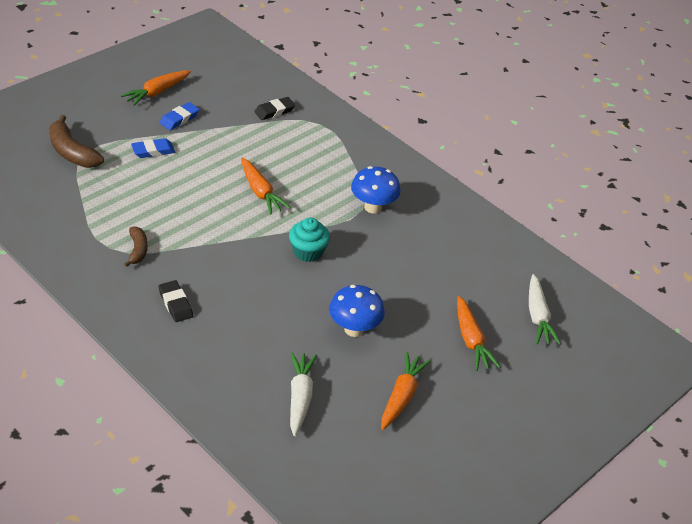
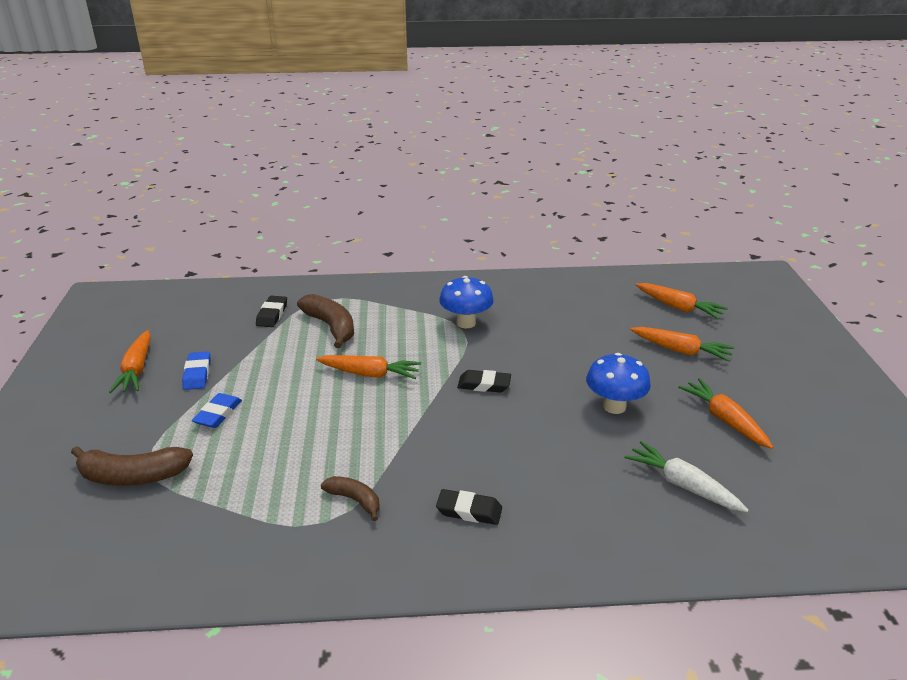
camera: 45 degrees left, 10 degrees down
(292, 145) = (331, 327): none -> brown banana
(308, 252) = (484, 385): turquoise cupcake -> black eraser
(538, 316) = (678, 307): white carrot -> orange carrot

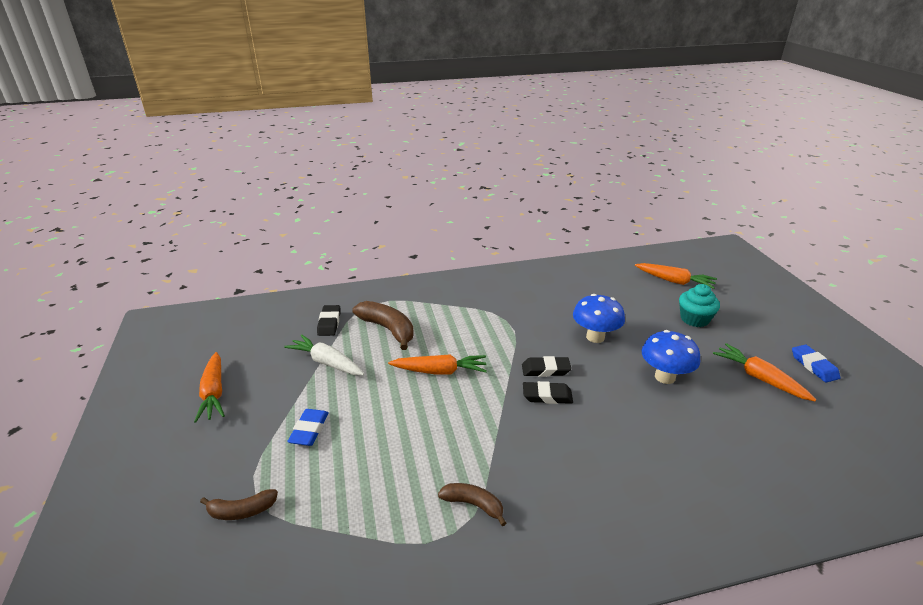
camera: 10 degrees left, 0 degrees up
(133, 476) = (242, 511): brown banana -> brown banana, size x0.60
(197, 374) = (276, 390): blue eraser -> blue eraser (814, 366)
(466, 323) = (506, 313): blue mushroom -> blue mushroom (595, 337)
(469, 511) = (584, 500): black eraser -> black eraser (547, 396)
(681, 350) = (694, 319): orange carrot -> turquoise cupcake
(682, 485) = (756, 445): white carrot -> white carrot (326, 362)

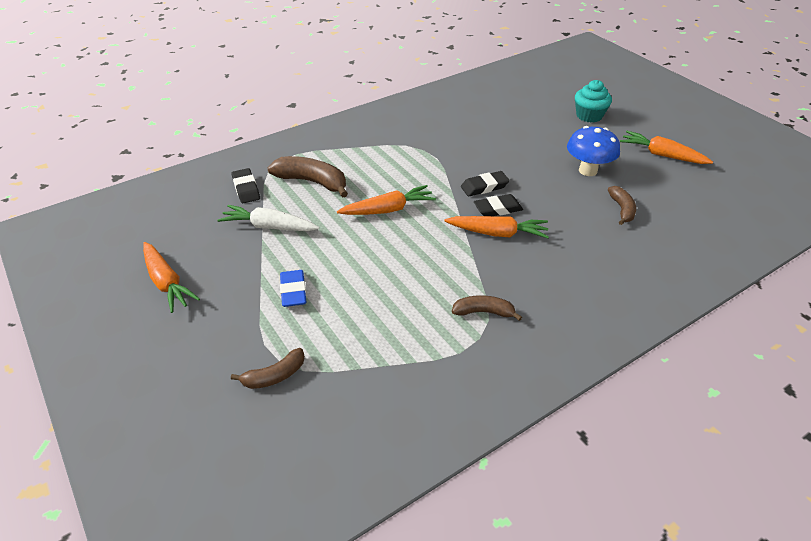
camera: 20 degrees left, 10 degrees up
(595, 337) = (513, 149): blue mushroom -> none
(674, 281) = (557, 85): orange carrot -> orange carrot (497, 233)
(683, 429) = (622, 209): none -> brown banana
(814, 366) = (698, 136): blue eraser -> none

